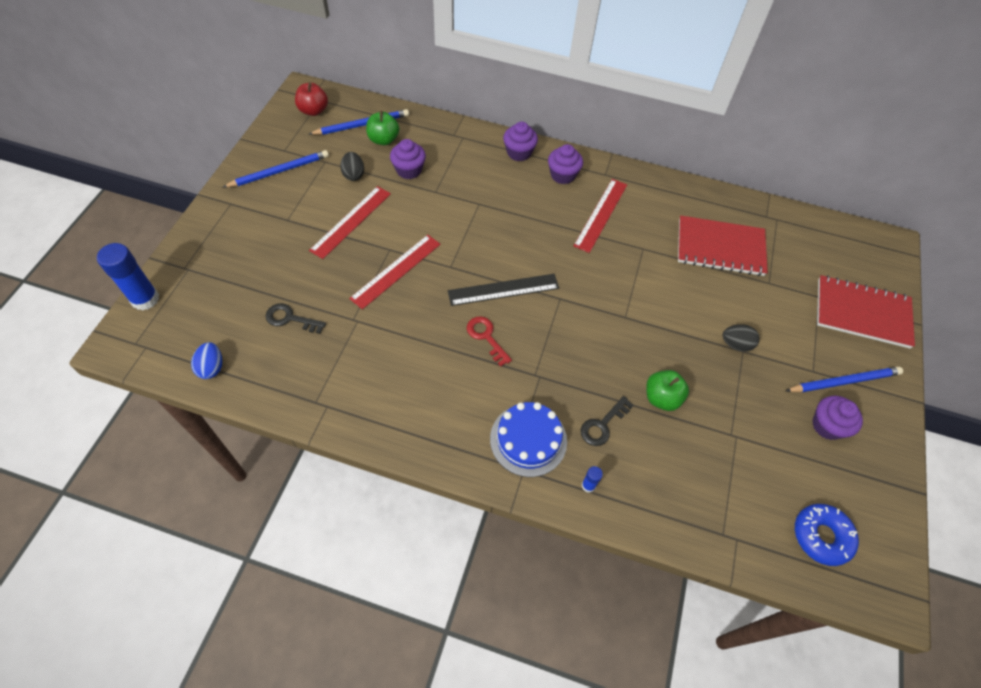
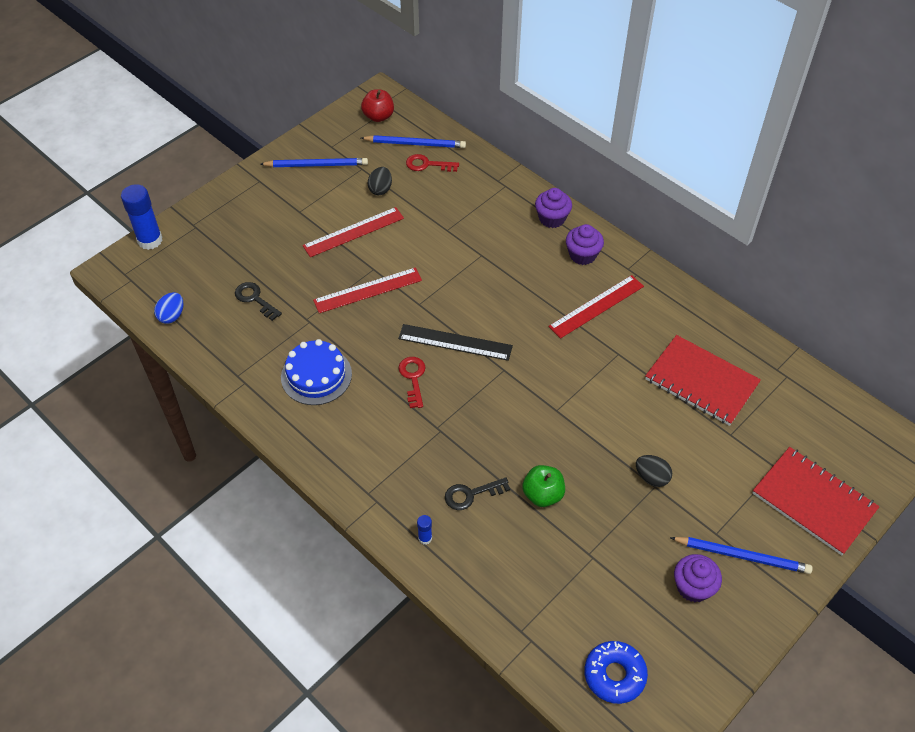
camera: 30 degrees right, 5 degrees down
(383, 140) = (427, 164): green apple -> red key
(409, 170) = (434, 201): purple cupcake -> none
(528, 439) = (396, 479): blue cake -> blue cake (316, 375)

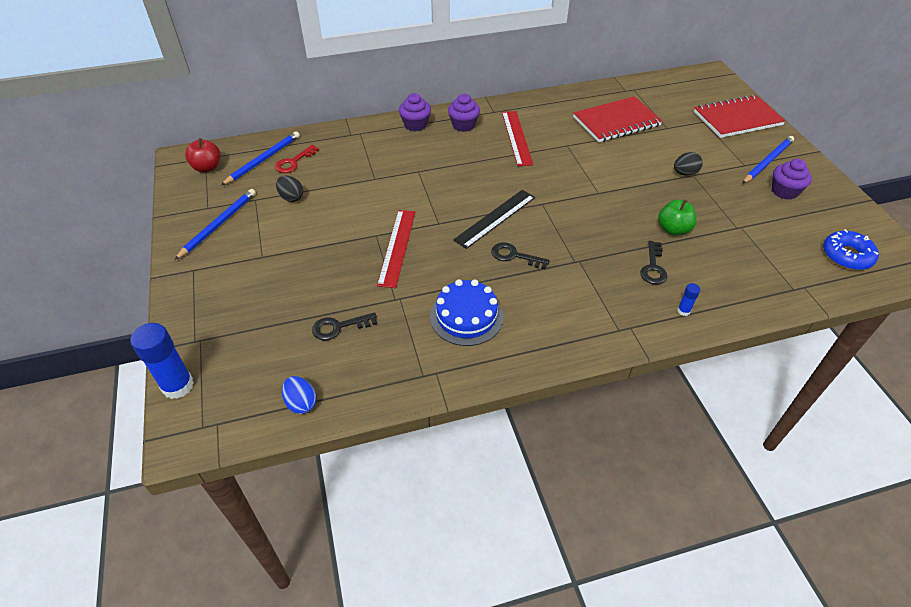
camera: 60 degrees left, 5 degrees down
(353, 232) = (323, 231): red ruler -> none
(413, 378) = (514, 256): red key -> black key

